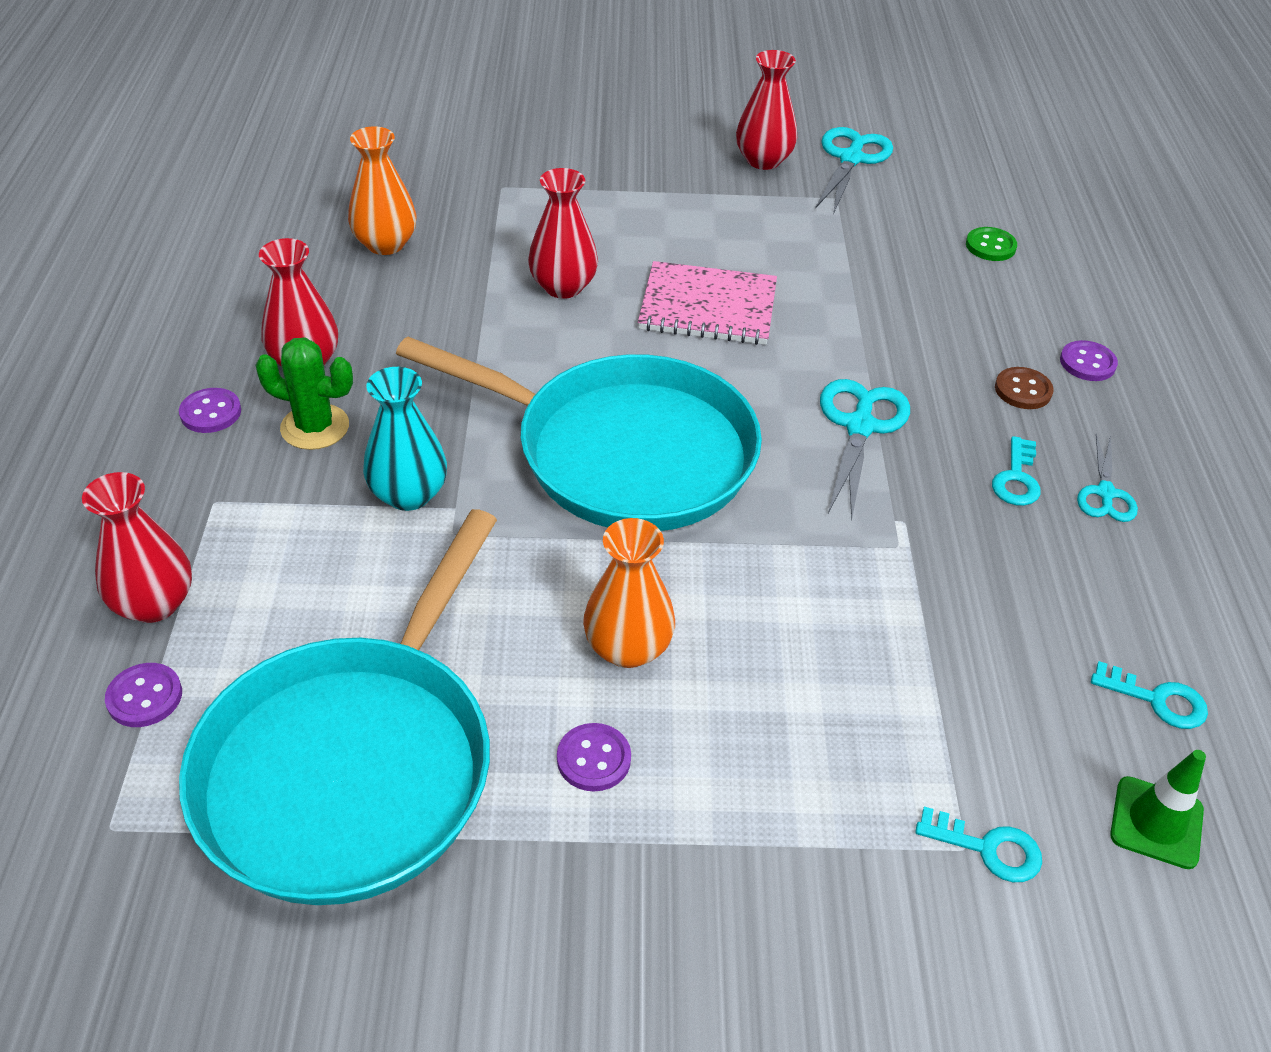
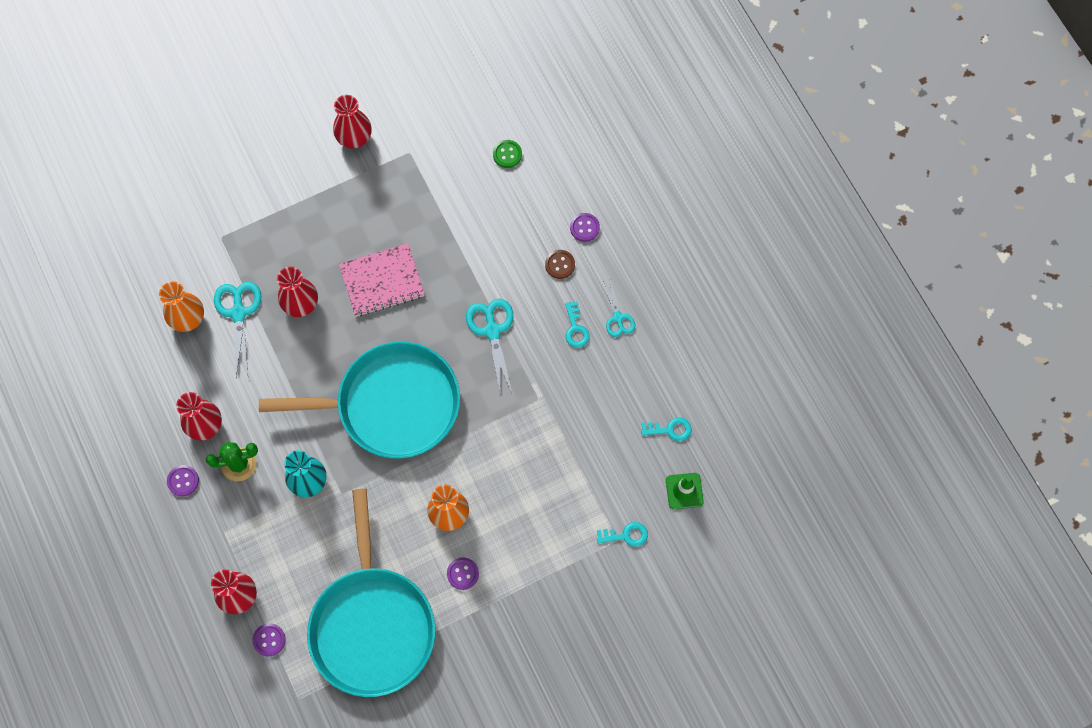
camera: 25 degrees left, 25 degrees up
(851, 159) = (403, 110): turquoise scissors -> turquoise scissors (238, 313)

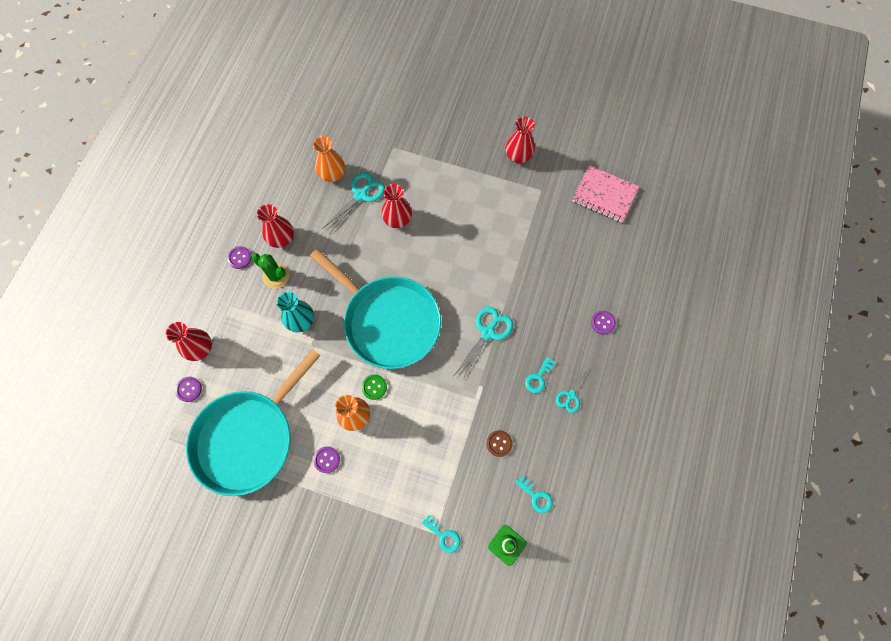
camera: 45 degrees right, 0 degrees up
(382, 281) = (454, 247): pink notebook -> pink notebook (604, 195)
(507, 154) = (597, 239): green button -> green button (374, 387)
(560, 265) = (566, 331): brown button -> brown button (499, 443)

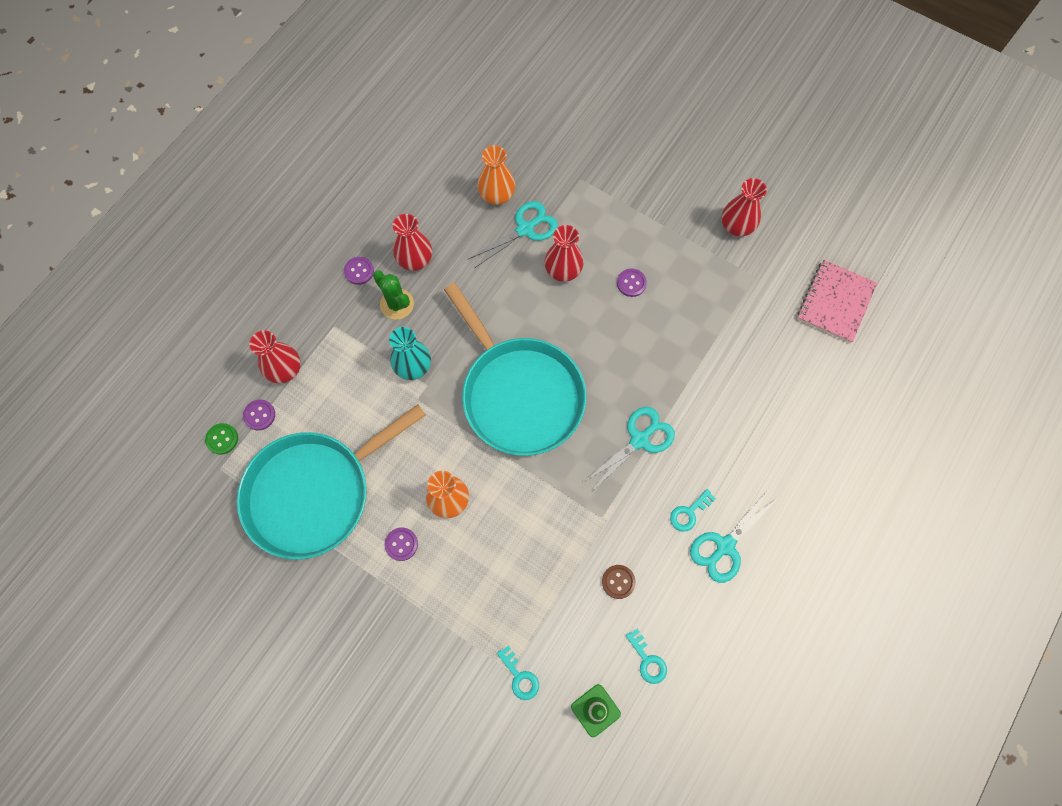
camera: 15 degrees right, 0 degrees up
(374, 387) = (481, 471): green button -> green button (222, 439)
(570, 395) = (725, 546): turquoise scissors -> turquoise scissors, size x1.63
(603, 323) = (790, 465): purple button -> purple button (631, 283)
(604, 195) = (835, 302): pink notebook -> pink notebook turned 75 degrees clockwise

